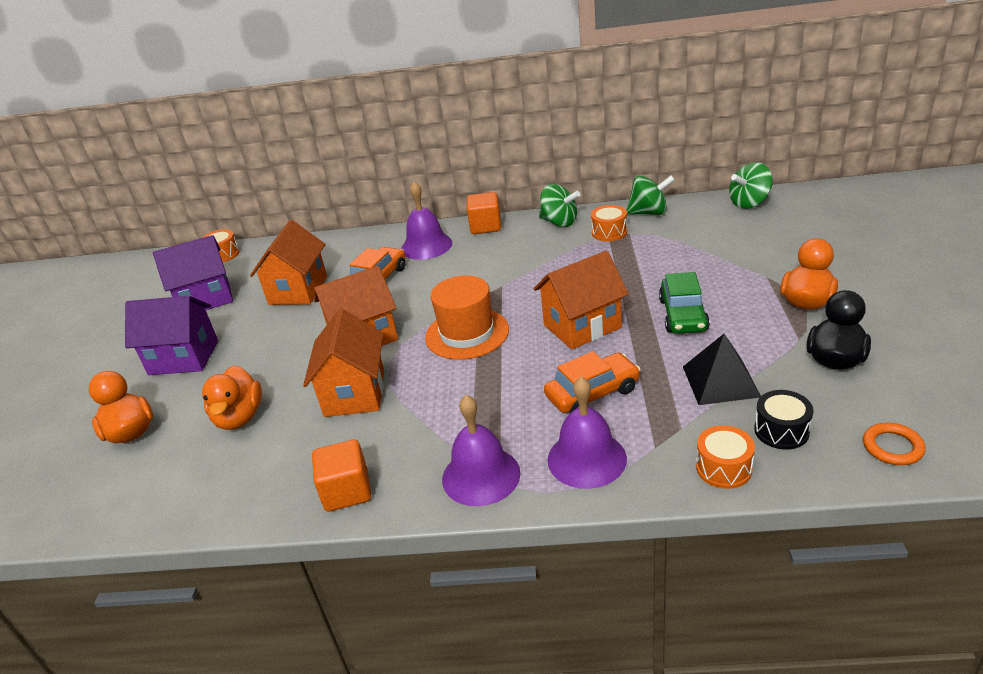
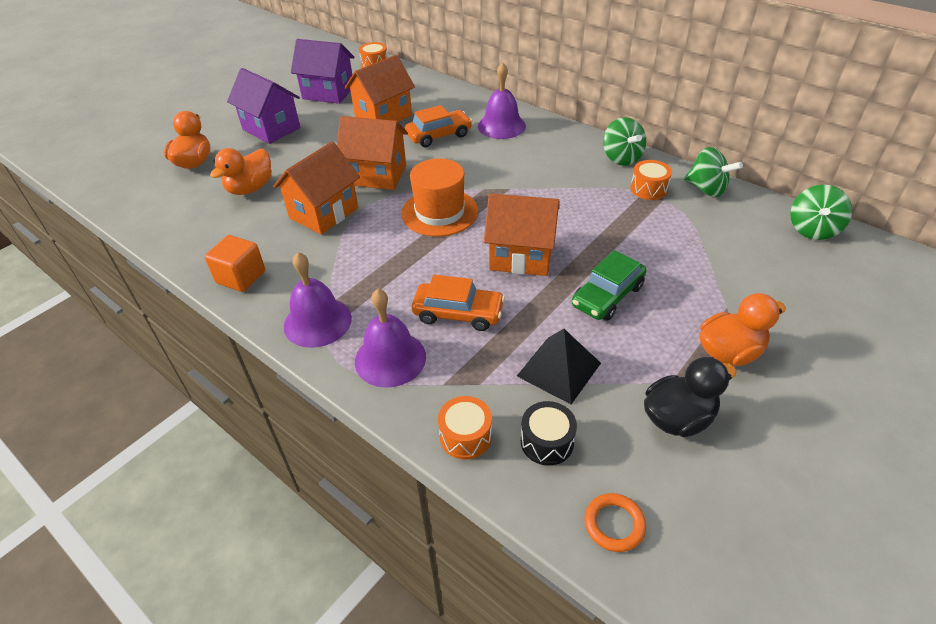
camera: 35 degrees right, 10 degrees up
(485, 226) = (562, 132): orange cube -> none
(749, 203) = (812, 230): green spinning top -> green spinning top turned 75 degrees counterclockwise

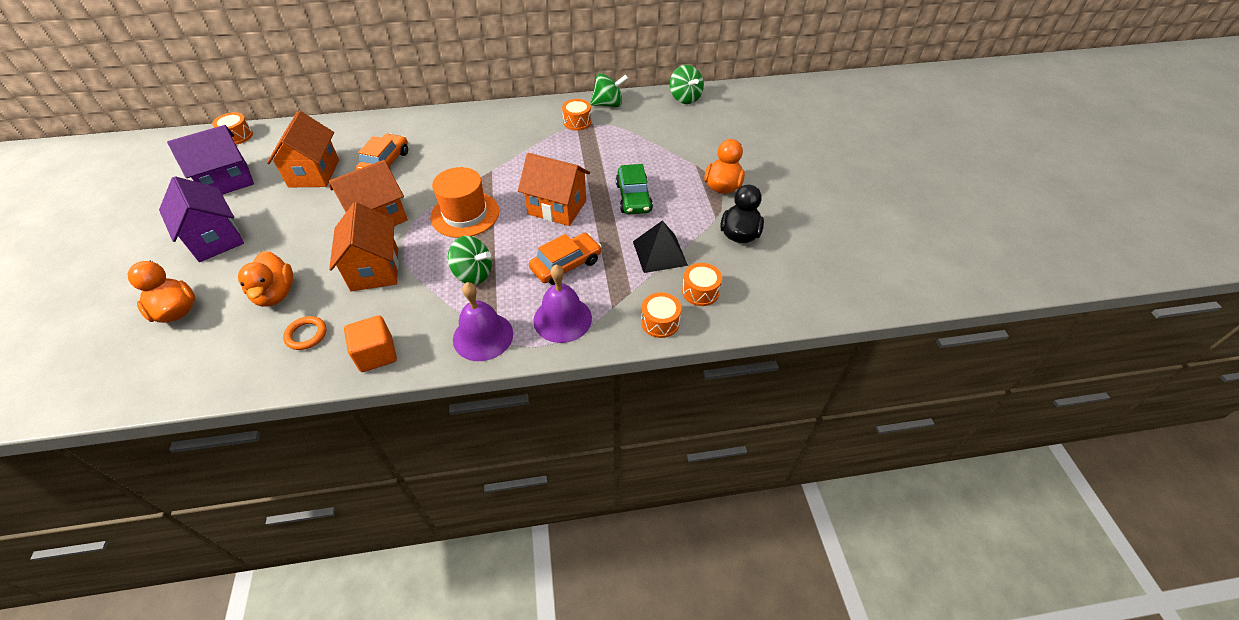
camera: 50 degrees left, 5 degrees up
(271, 129) = (215, 239): purple house -> purple house turned 60 degrees clockwise
(501, 126) = (425, 131): purple bell -> none
(521, 256) = (557, 207): orange house -> orange house turned 60 degrees clockwise
(547, 442) = (700, 291): black drum -> orange drum
(614, 524) = (772, 301): orange ring -> orange ring (306, 335)
(621, 158) = (537, 111): green spinning top -> green spinning top (473, 274)

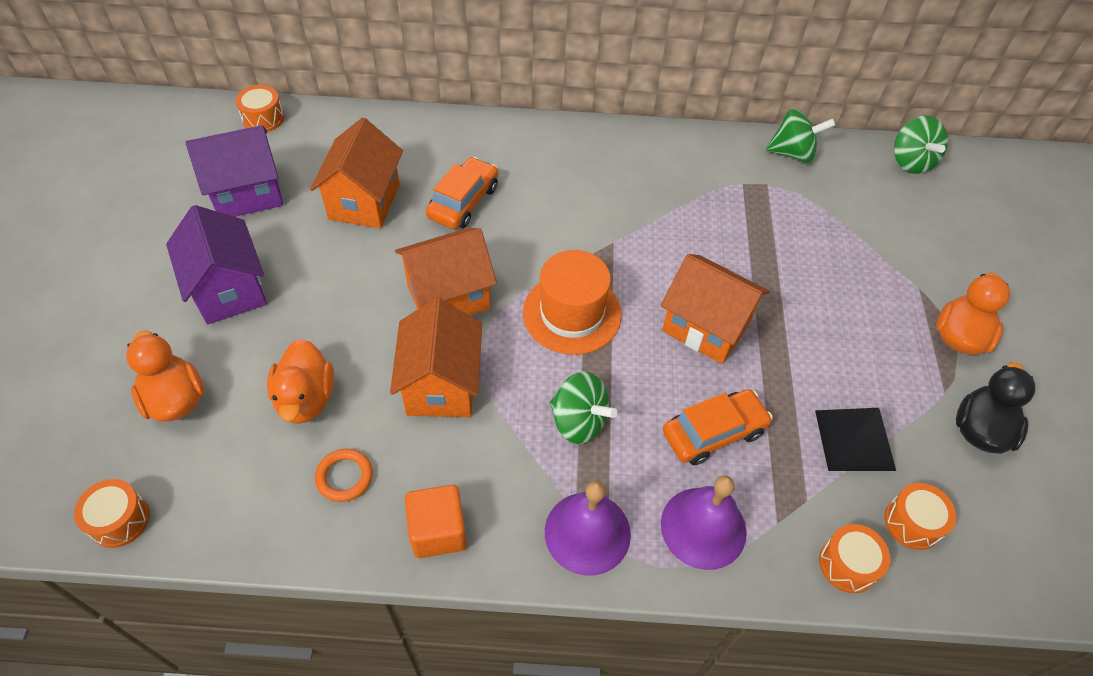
camera: 10 degrees right, 5 degrees up
(577, 122) = (744, 177): orange drum -> orange drum (119, 520)
(633, 197) = (821, 331): green car -> none

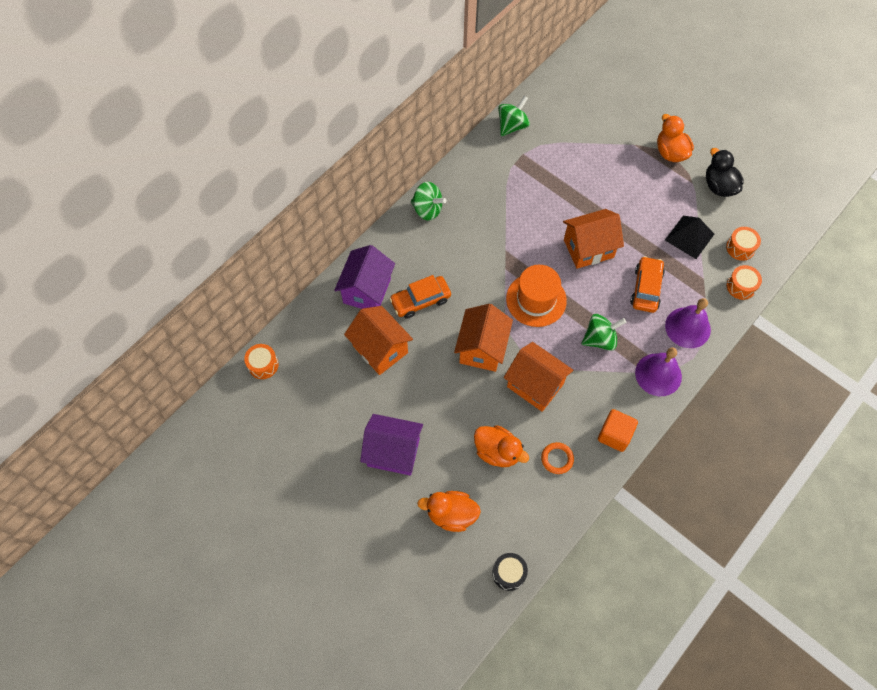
camera: 50 degrees left, 10 degrees up
(119, 520) = (509, 573): orange drum -> black drum
(247, 194) = (324, 406): purple house -> purple house (367, 291)
(463, 202) = (420, 300): orange car -> orange car turned 90 degrees counterclockwise
(911, 162) = (560, 81): green spinning top -> green spinning top (427, 209)

